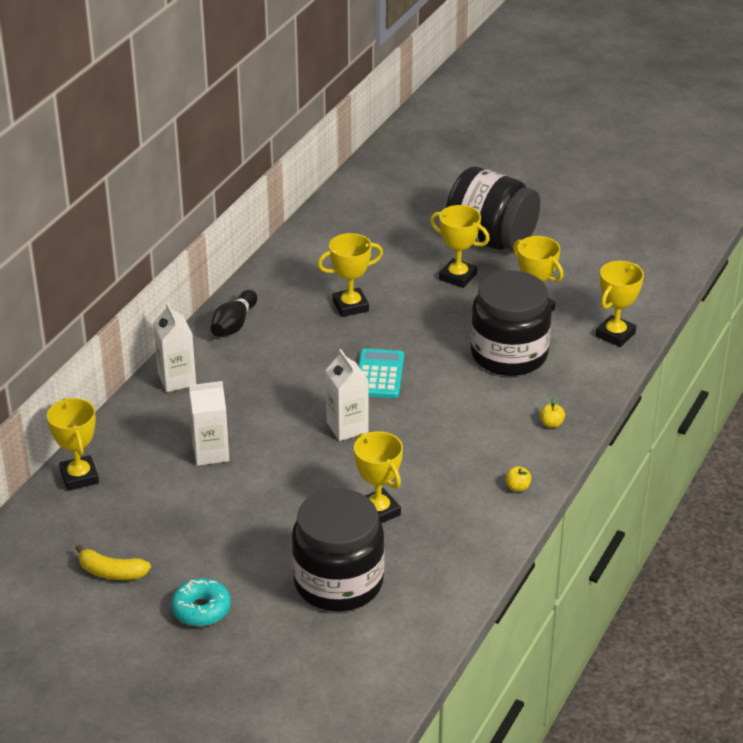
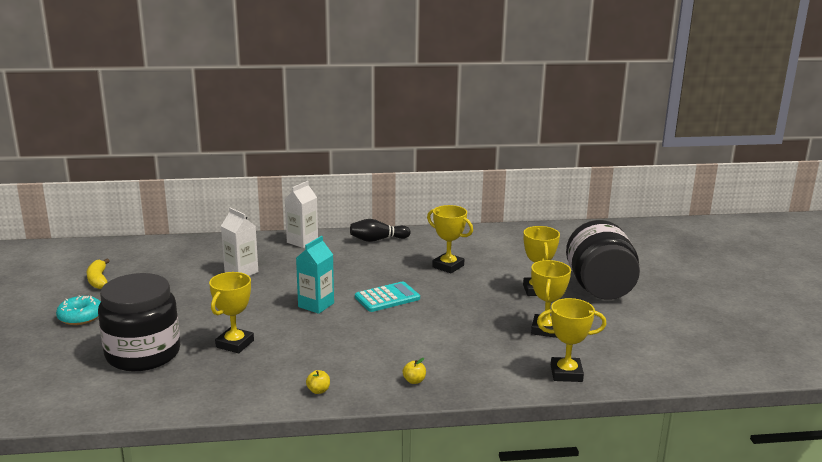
camera: 55 degrees right, 15 degrees down
(79, 477) = (181, 245): yellow trophy -> none
(347, 427) = (316, 305): white carton -> turquoise carton
(509, 354) = (475, 337): black jar -> none

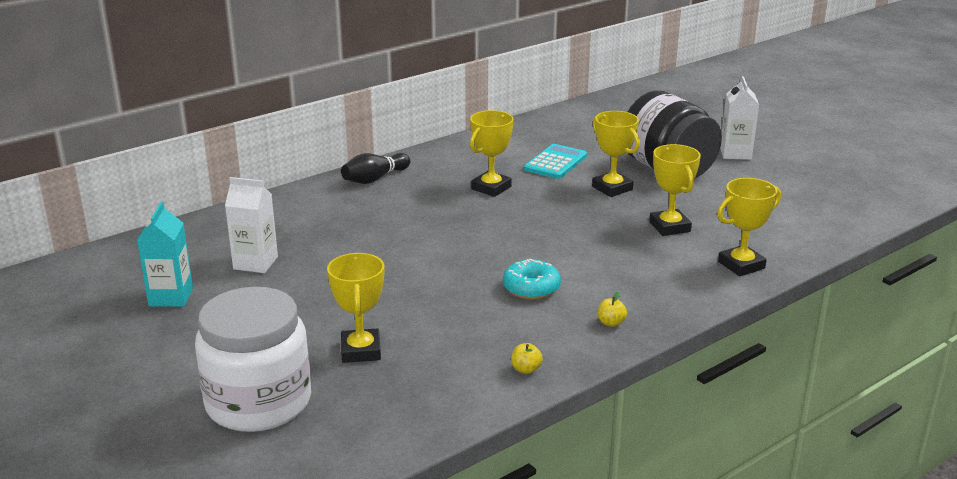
camera: 30 degrees left, 5 degrees up
(80, 317) = (105, 386): turquoise donut -> turquoise donut (531, 288)
(98, 280) = (65, 331): yellow banana -> none
(143, 354) = (258, 402): black jar -> white jar
(302, 241) = (285, 205): white carton -> white carton (735, 153)
(316, 305) = (399, 275): turquoise carton -> turquoise carton (171, 297)
(387, 298) = (469, 242): turquoise calculator -> turquoise calculator (555, 163)
(448, 266) = (491, 188): yellow trophy -> yellow trophy turned 60 degrees counterclockwise

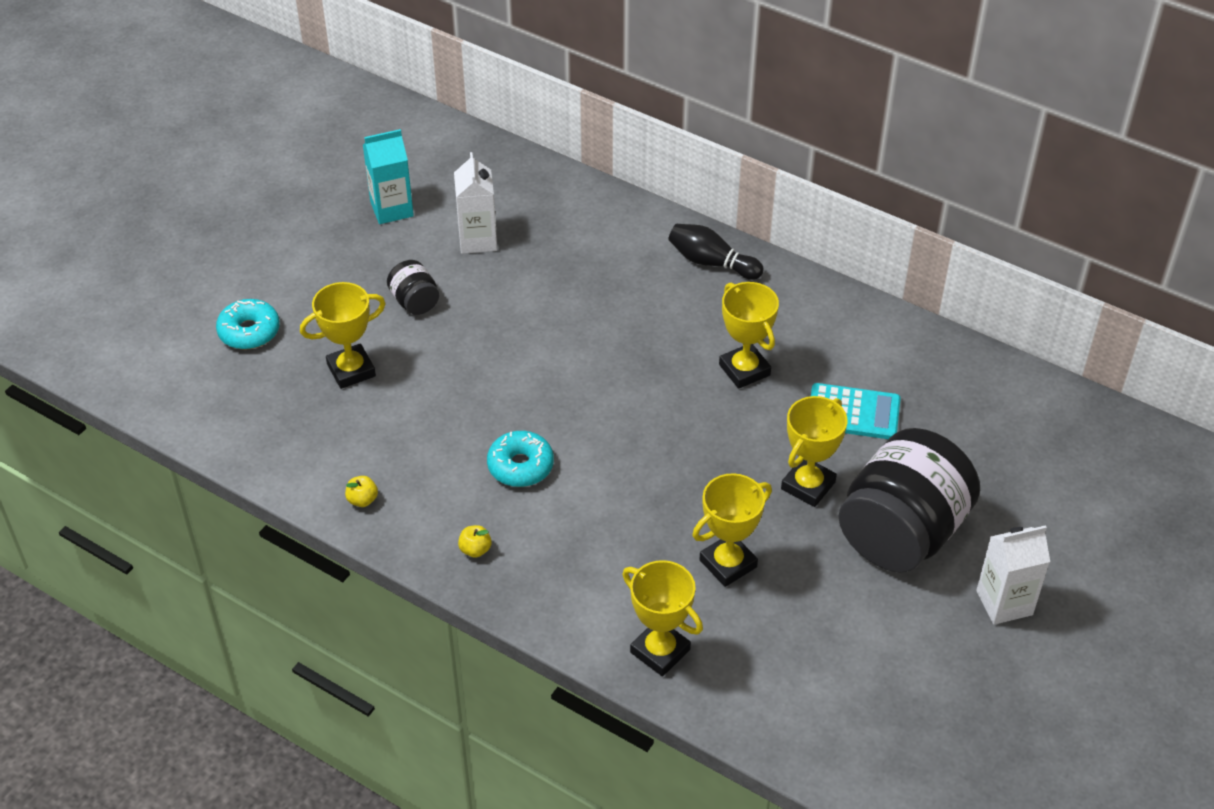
camera: 70 degrees right, 20 degrees up
(258, 402) = (249, 331): white jar -> turquoise donut
(302, 304) = (415, 302): none -> black jar
(491, 188) = (744, 370): yellow trophy -> yellow trophy turned 45 degrees clockwise

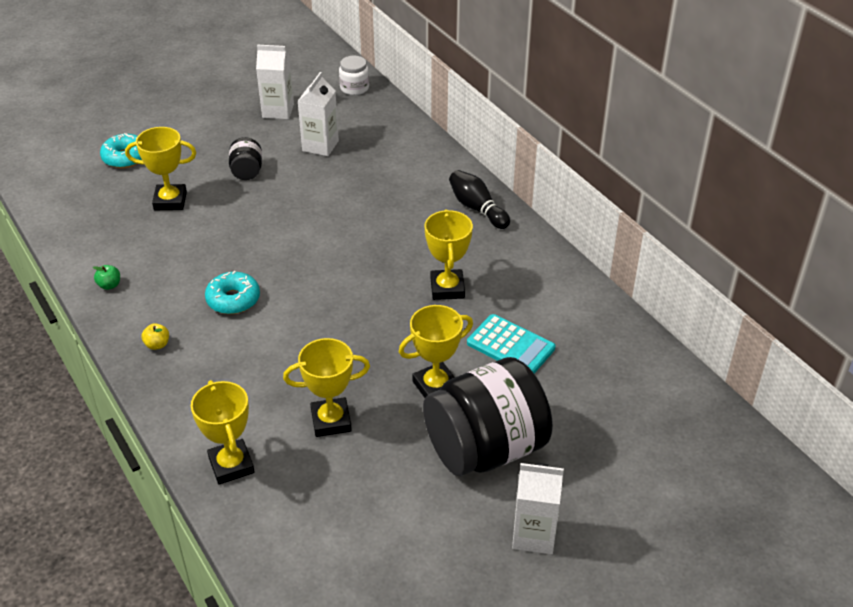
camera: 25 degrees right, 5 degrees down
(362, 500) = (109, 285): yellow apple -> green apple
(391, 209) = (278, 111): turquoise carton -> white carton
(462, 149) = (354, 88): none -> white jar

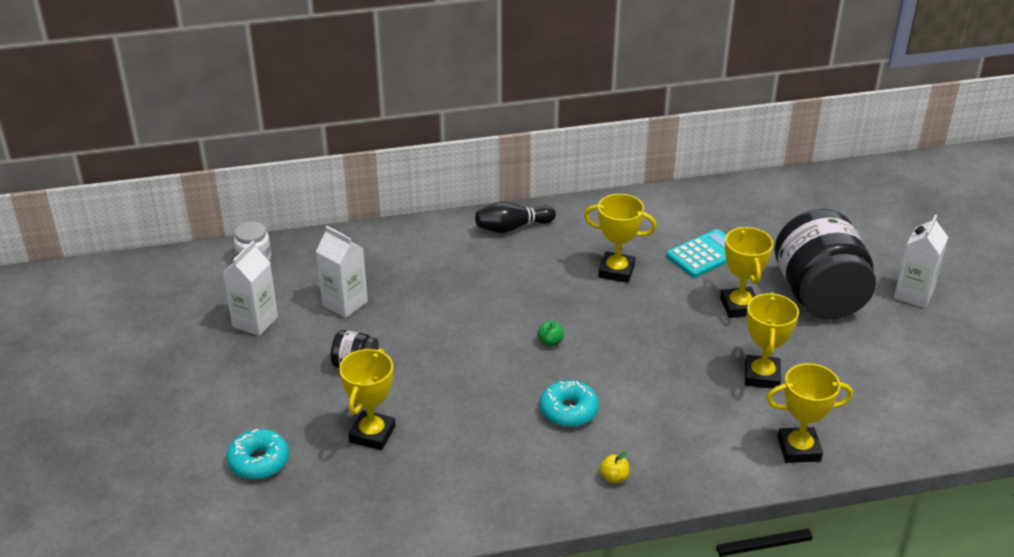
camera: 70 degrees left, 5 degrees down
(109, 285) = (499, 504): green apple -> green apple (550, 342)

